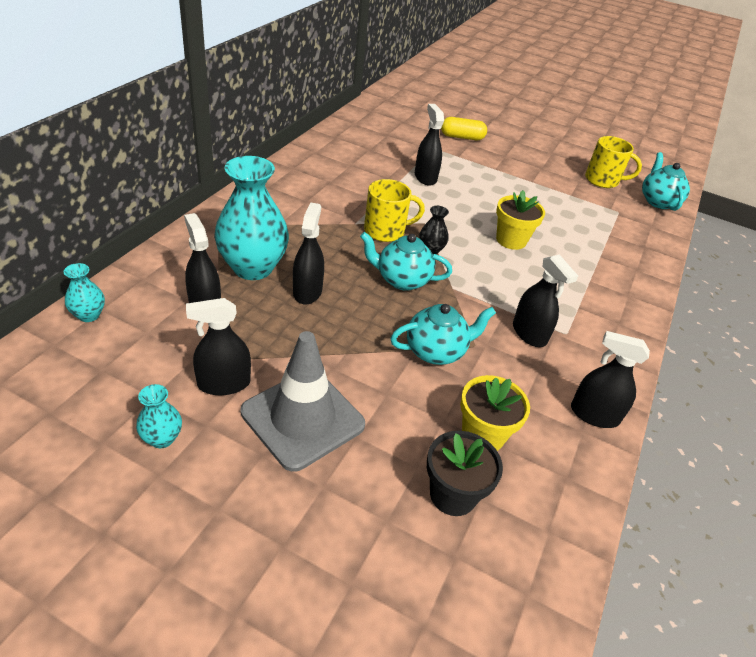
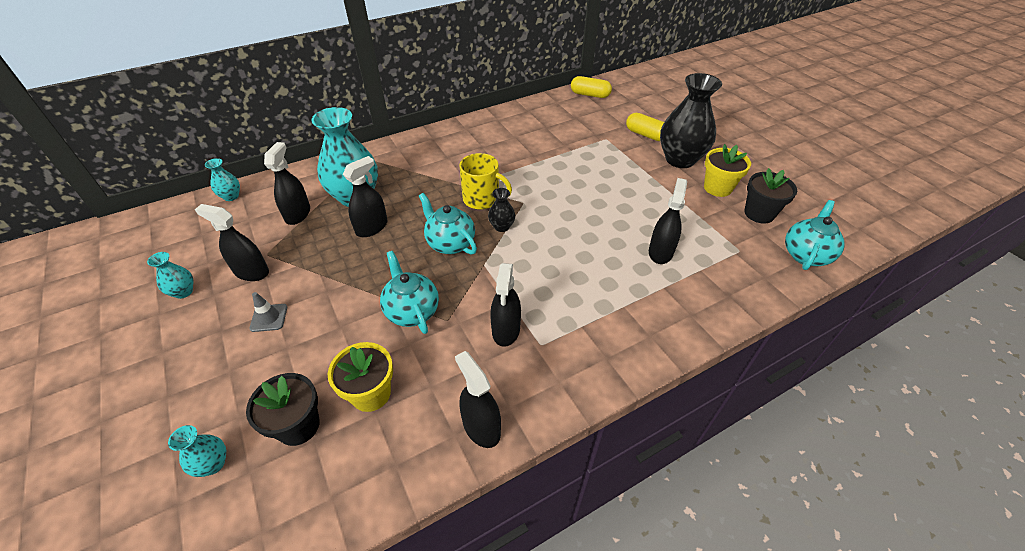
camera: 40 degrees right, 5 degrees up
(303, 418) = (269, 318): grey traffic cone -> grey traffic cone, size x0.41
(377, 110) = (590, 95): none -> yellow capsule
(414, 572) = (213, 464): none -> turquoise vase
(425, 177) = (568, 163): black spray bottle -> black spray bottle (660, 252)
(436, 351) = (412, 311): turquoise teapot -> turquoise teapot turned 135 degrees counterclockwise
(509, 152) = (680, 159): none -> black vase
(511, 240) = (585, 241): yellow flower pot -> yellow flower pot (717, 188)
(603, 180) = (759, 213): yellow mug -> black flower pot

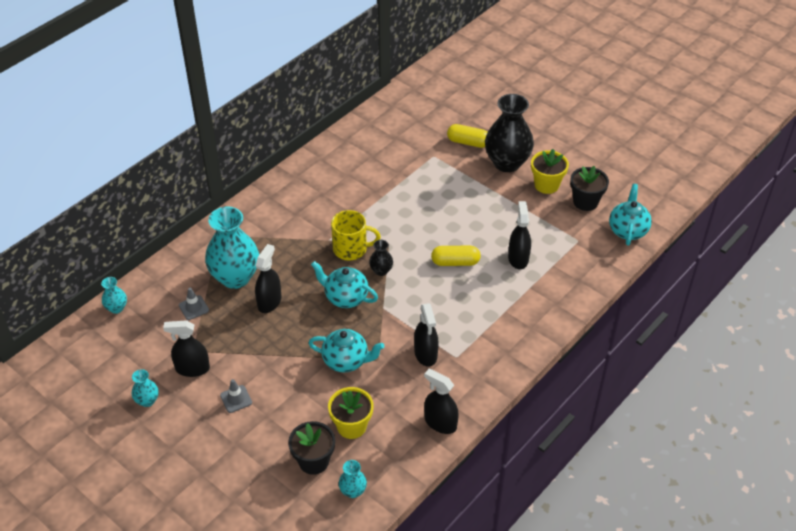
camera: 20 degrees left, 0 degrees up
(213, 464) = (271, 500): turquoise vase -> turquoise vase (353, 491)
(298, 214) = (193, 308): black spray bottle -> grey traffic cone
(412, 311) = (346, 361): turquoise teapot -> turquoise teapot turned 150 degrees clockwise
(590, 95) = (398, 105): yellow capsule -> yellow capsule (455, 262)

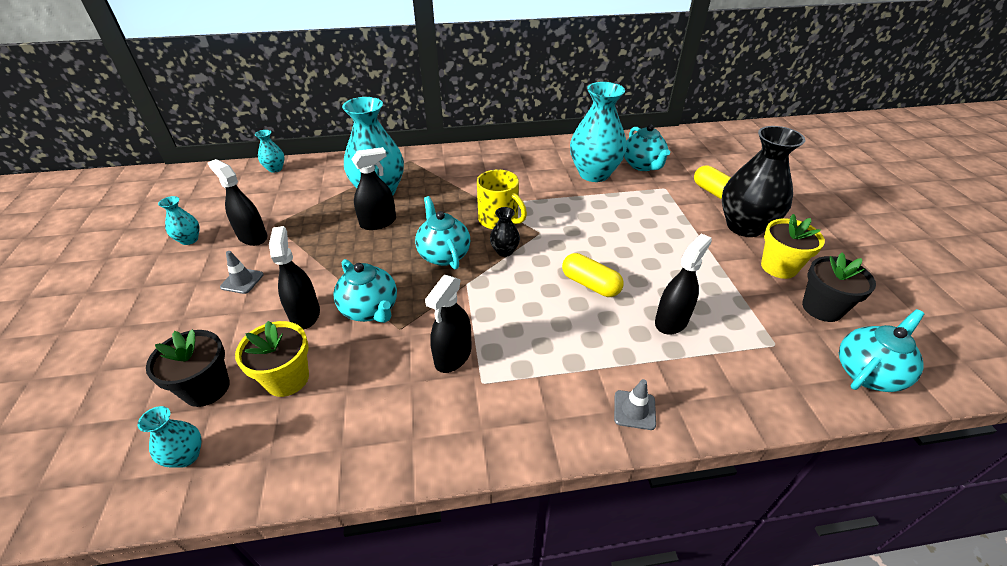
camera: 40 degrees right, 5 degrees down
(193, 308) = (320, 196): grey traffic cone -> grey traffic cone (634, 410)
(374, 169) = (594, 174): none -> turquoise vase
(401, 142) = (643, 165): none -> turquoise teapot
(440, 423) = (372, 449): black spray bottle -> black spray bottle (305, 314)

